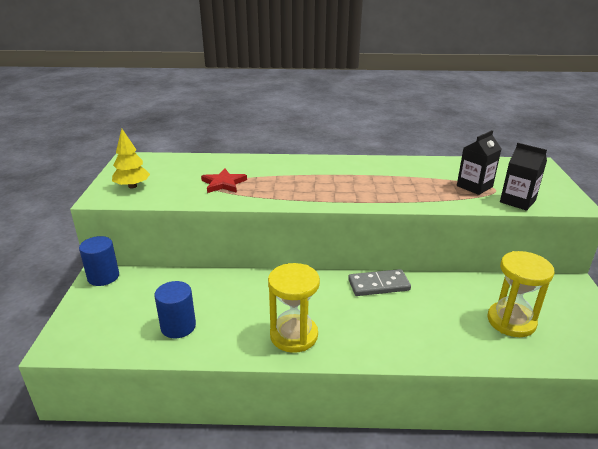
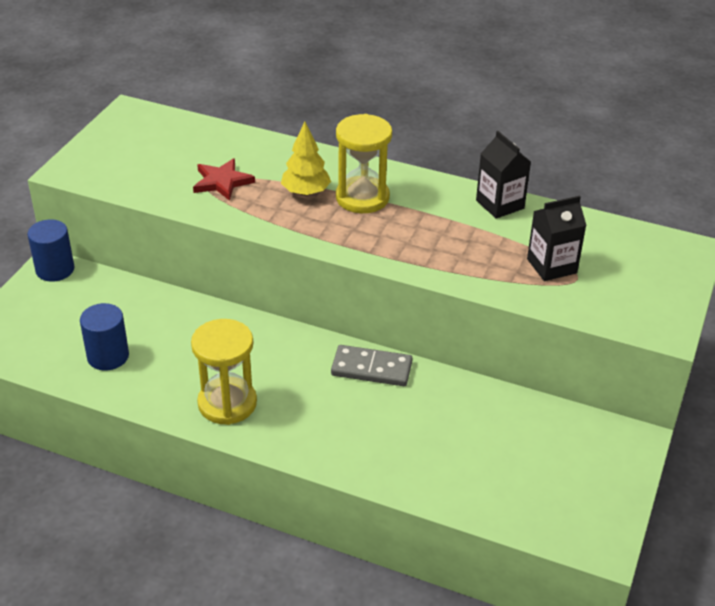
camera: 20 degrees right, 10 degrees up
(132, 186) = (111, 161): yellow tree -> yellow tree (306, 192)
(511, 321) = (500, 462): yellow hourglass -> yellow hourglass (362, 198)
(517, 201) = (588, 305): black carton -> black carton (500, 204)

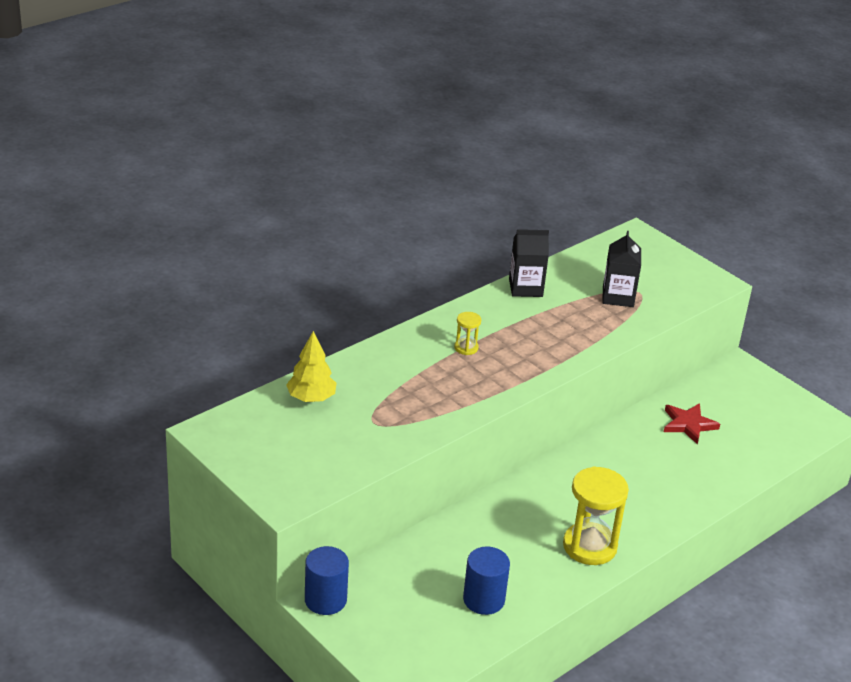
camera: 65 degrees left, 5 degrees down
(222, 182) = (382, 413): red star -> red star (688, 424)
(306, 192) = (435, 373): yellow tree -> yellow tree (311, 398)
(362, 198) = (466, 348): yellow hourglass -> yellow hourglass, size x0.47
(371, 369) = (595, 455): grey domino -> none

